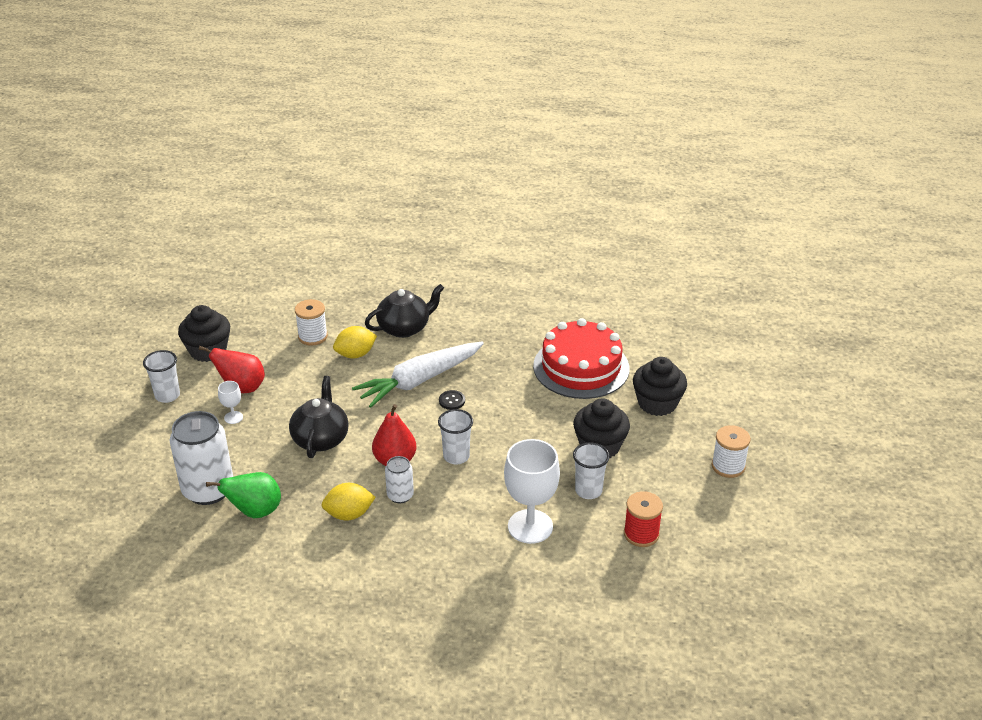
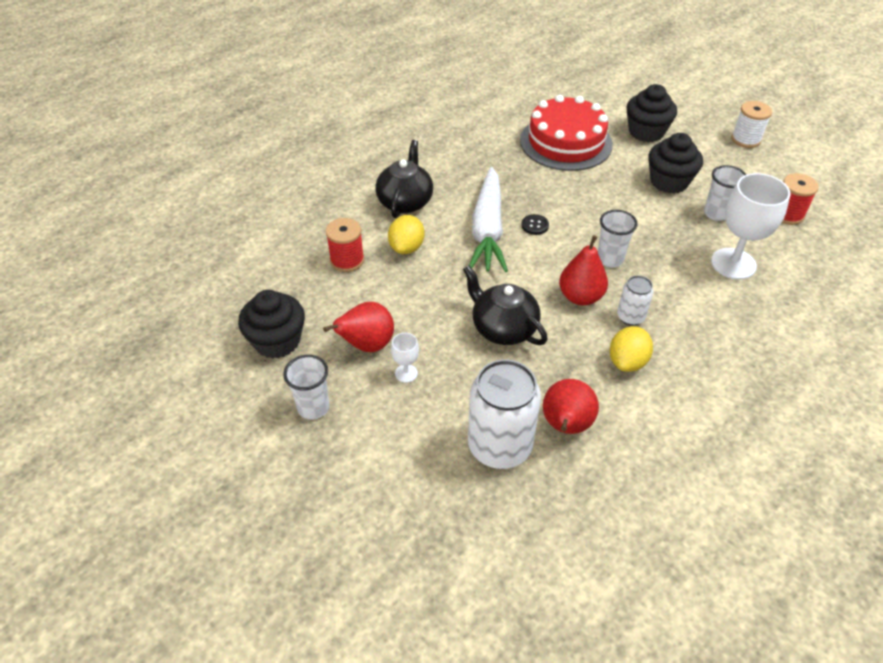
camera: 50 degrees left, 10 degrees up
(255, 511) = (565, 426): green pear -> red pear
(313, 336) = (347, 260): white spool -> red spool

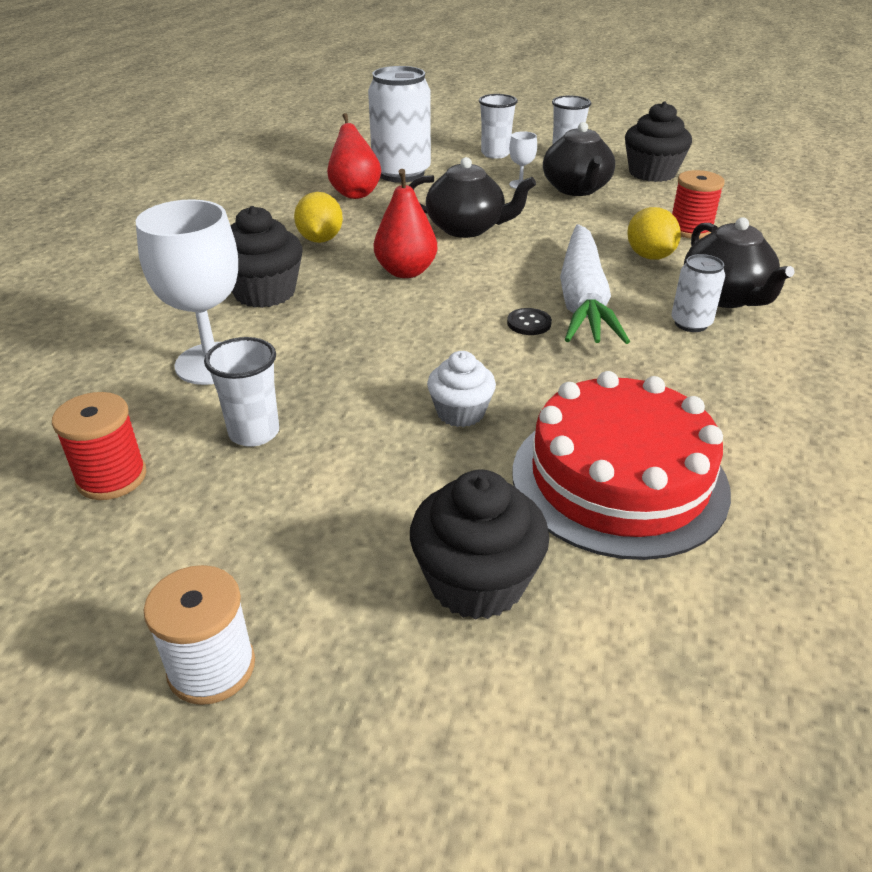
camera: 150 degrees right, 10 degrees down
(367, 345) = (576, 189): red pear -> black teapot
(488, 229) = (583, 300): white carrot -> white carrot turned 150 degrees counterclockwise
(610, 259) = (395, 316): white cup -> white cup (495, 154)
(611, 189) = (460, 412): none -> white cupcake
(630, 317) = (335, 271): white can -> white can (691, 323)
(669, 182) = (364, 465): black cupcake -> black cupcake (264, 293)

